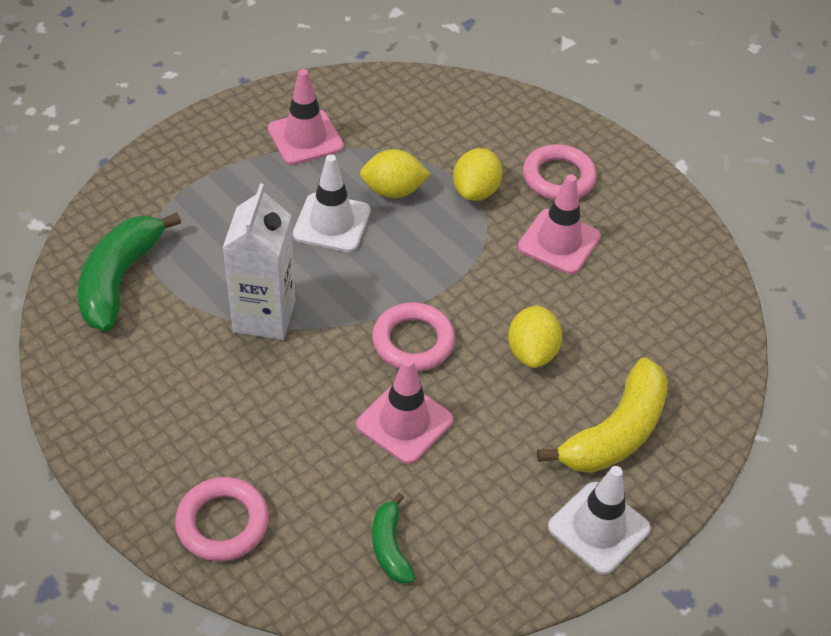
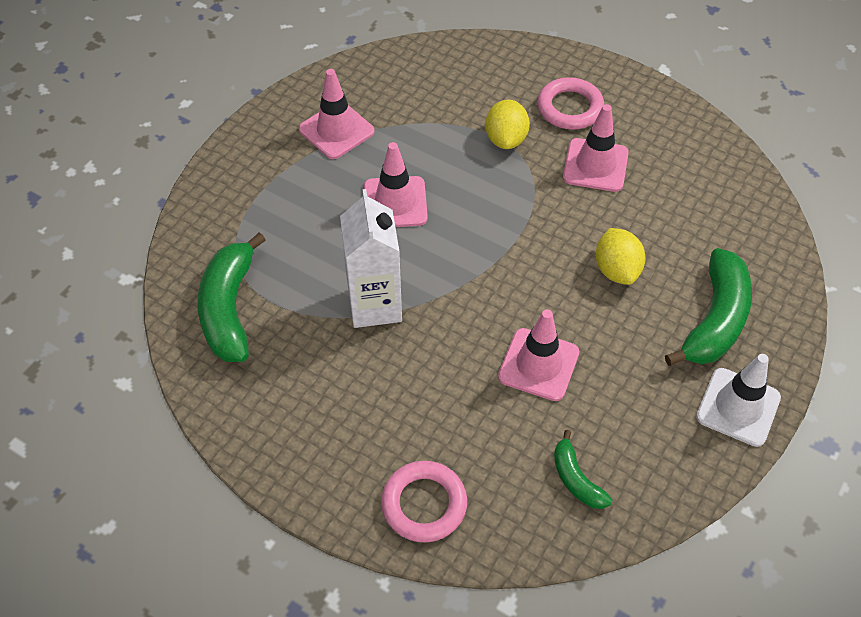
camera: 15 degrees left, 5 degrees up
(332, 223) = (395, 202): white traffic cone -> pink traffic cone
(393, 191) = (435, 158): yellow lemon -> none
(413, 341) = (513, 290): pink ring -> none
(615, 432) = (715, 320): yellow banana -> green banana

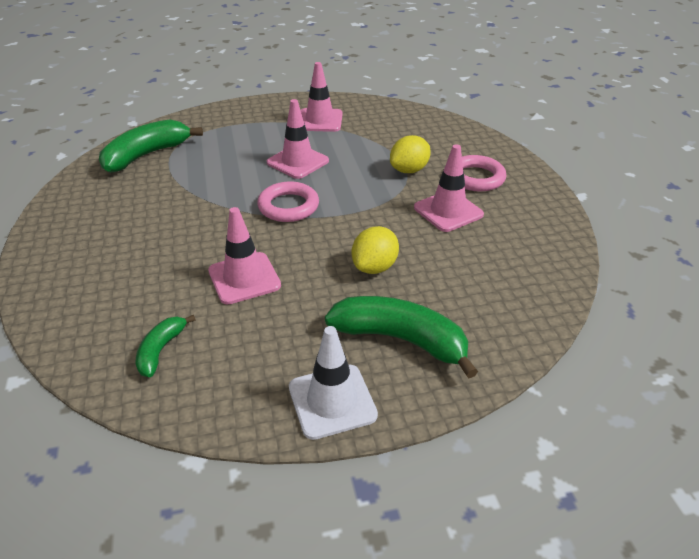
camera: 45 degrees right, 15 degrees down
(375, 305) = (210, 194): white carton -> none
(424, 504) = (69, 293): pink ring -> pink ring (288, 206)
(715, 320) = (400, 339): green banana -> green banana turned 135 degrees counterclockwise

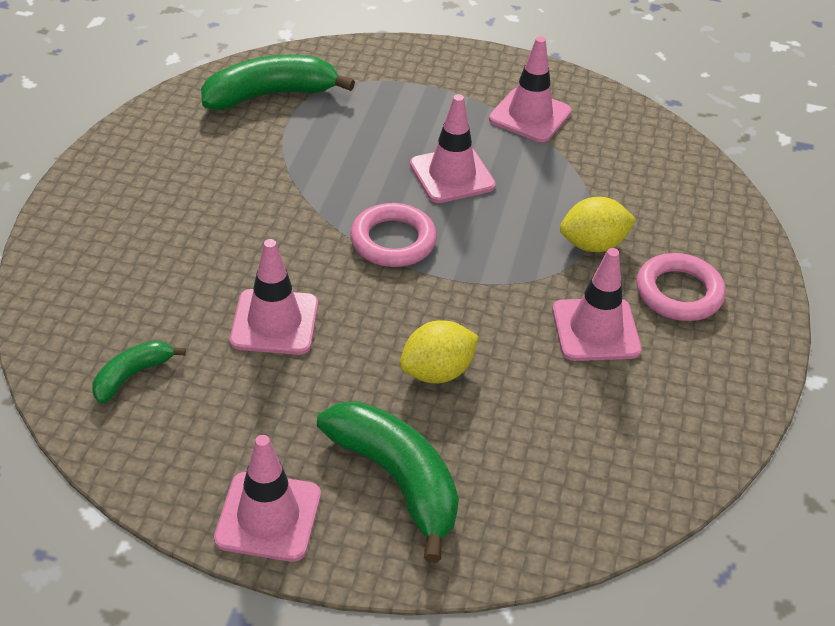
camera: 25 degrees right, 5 degrees up
(332, 401) = (268, 517): white traffic cone -> pink traffic cone

